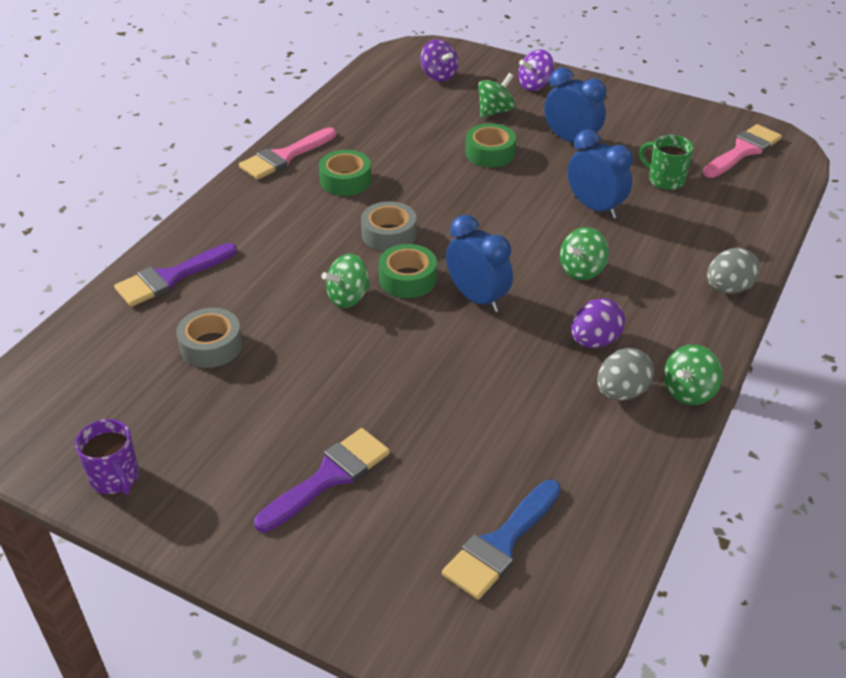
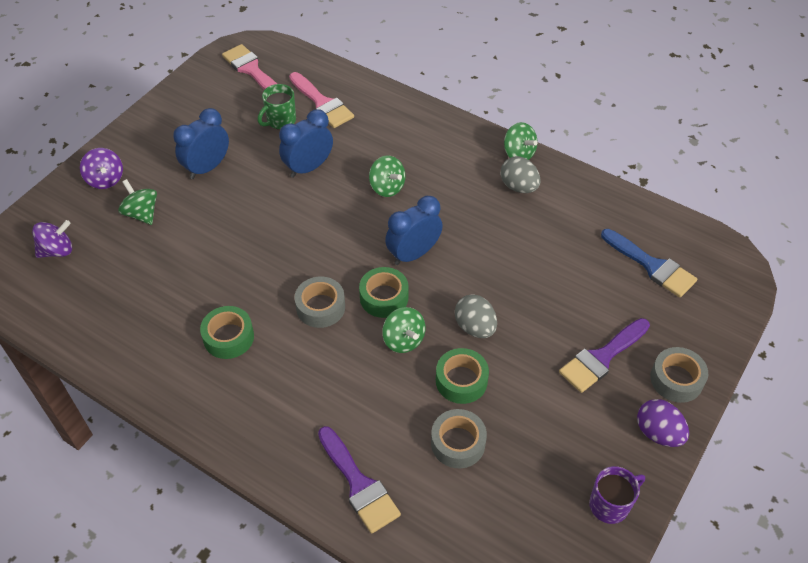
camera: 85 degrees left, 10 degrees up
(284, 157) = (172, 389): pink brush -> pink brush (322, 103)
(294, 560) = (676, 379): none -> grey tape
(329, 477) = (602, 357): purple brush -> purple brush turned 90 degrees counterclockwise
(490, 153) = (211, 225): green tape -> green tape (461, 380)
(594, 341) = (467, 192): purple egg -> purple egg (658, 433)
(728, 288) = (417, 114): grey egg -> grey egg (475, 327)

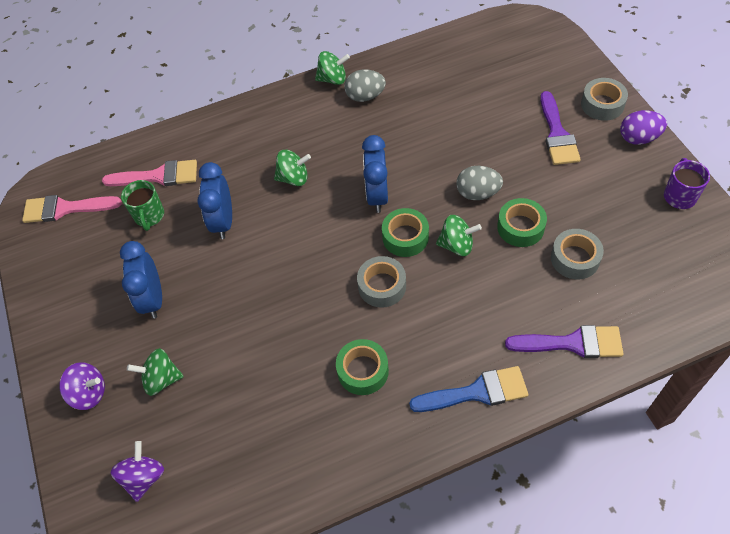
camera: 50 degrees left, 5 degrees up
(651, 266) = (498, 63): blue brush -> blue brush (476, 392)

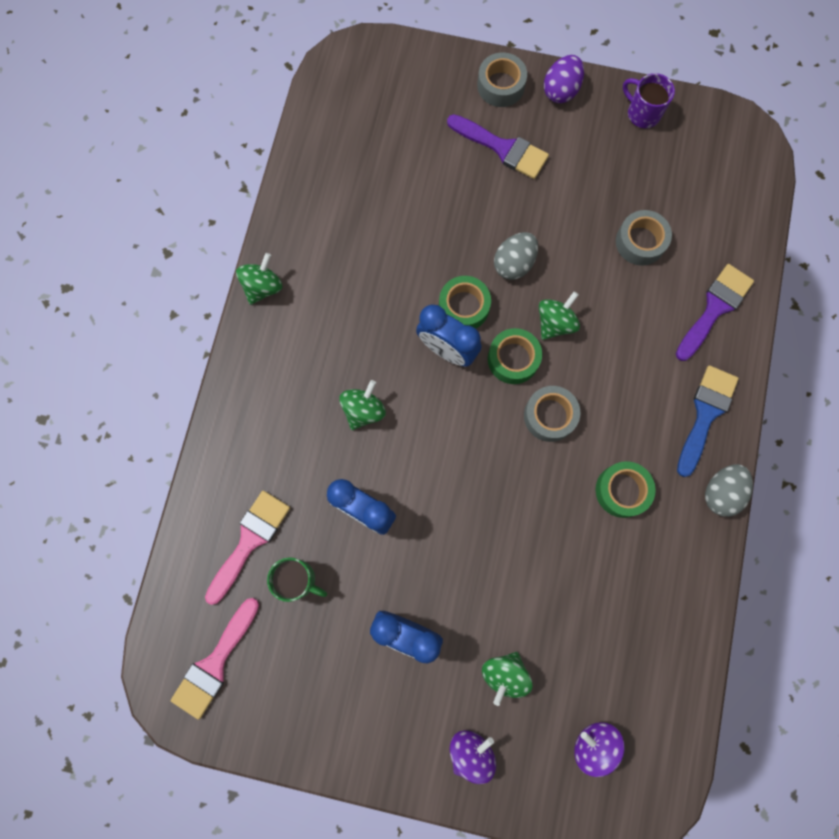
camera: 60 degrees left, 20 degrees up
(365, 96) = (314, 273): grey egg -> grey egg (721, 492)
(520, 227) = (577, 258): green tape -> green tape (464, 307)

